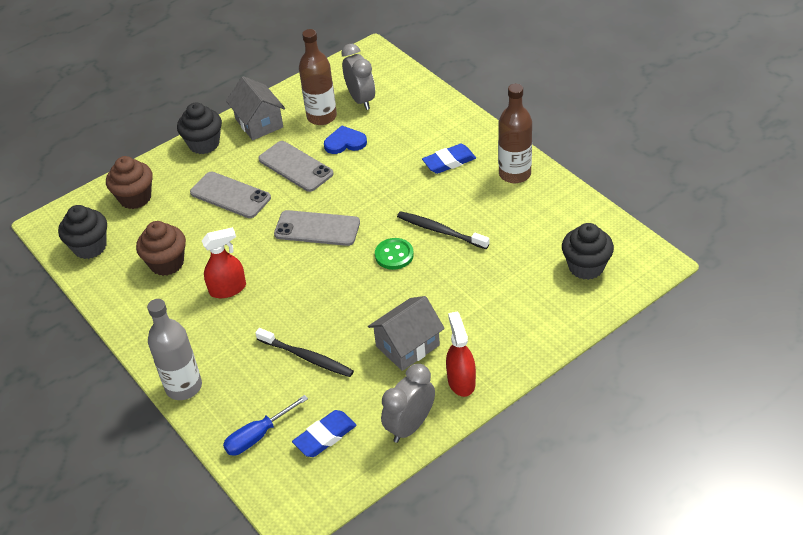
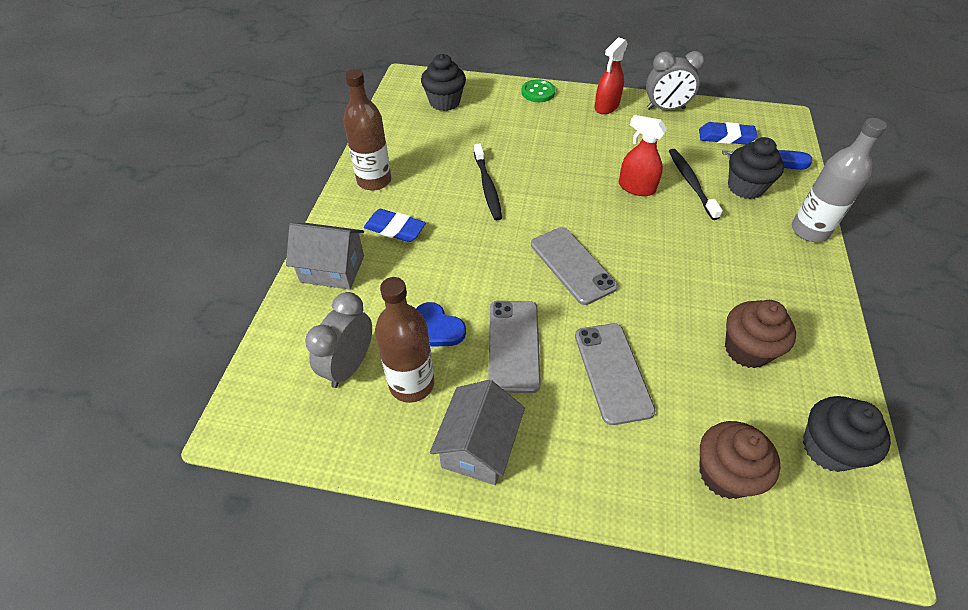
camera: 135 degrees left, 5 degrees up
(204, 144) = (571, 481): black cupcake -> black cupcake (745, 187)
(228, 289) = (706, 276): red spray bottle -> red spray bottle (636, 187)
(394, 255) = (543, 197): green button -> green button (538, 92)
(407, 346) = (613, 142): grey house -> grey house (332, 269)

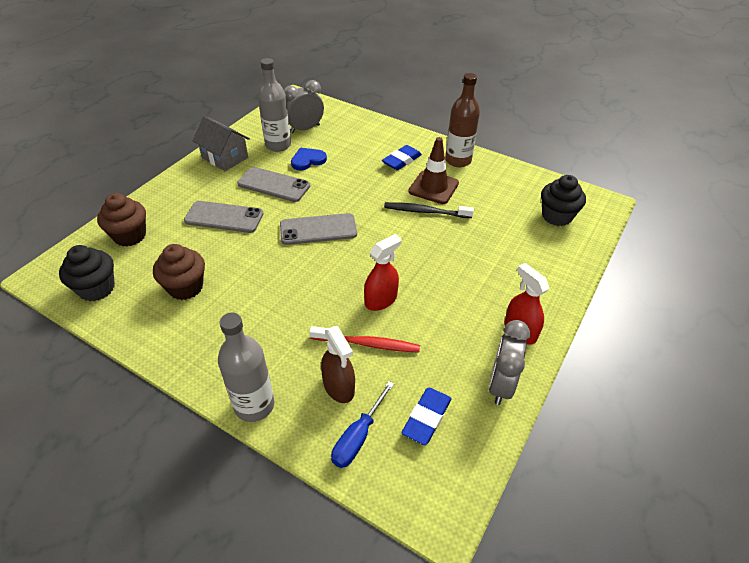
camera: 110 degrees right, 5 degrees down
(332, 269) = (379, 133): grey house -> none
(349, 366) = (305, 129): grey clock -> grey clock turned 75 degrees counterclockwise
(411, 384) = (278, 145): brown bottle -> grey bottle
(439, 189) = (433, 187): none -> brown traffic cone
(538, 92) = (560, 284): green button -> none
(691, 183) = (367, 344): black toothbrush -> red toothbrush
(745, 187) = (339, 387): black cupcake -> brown spray bottle

